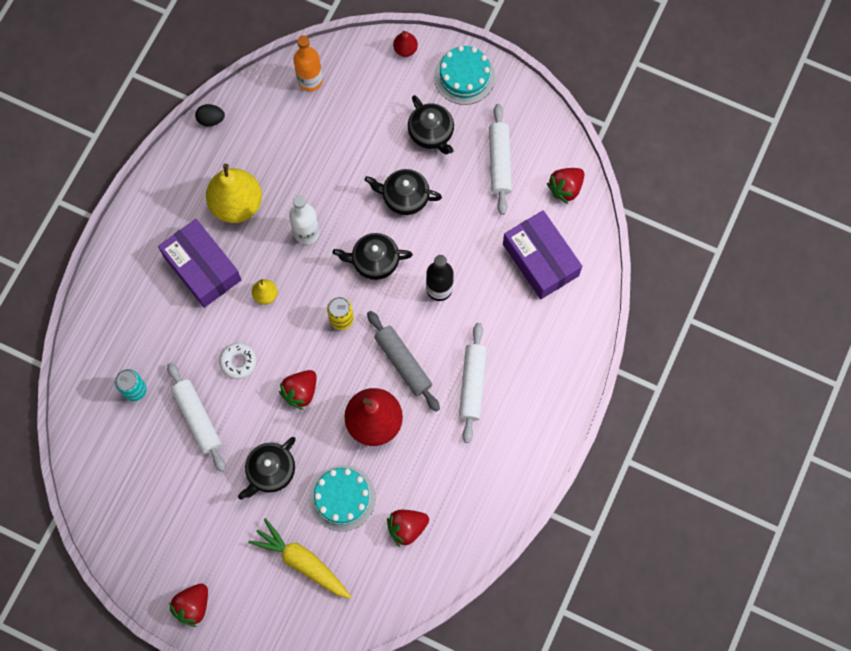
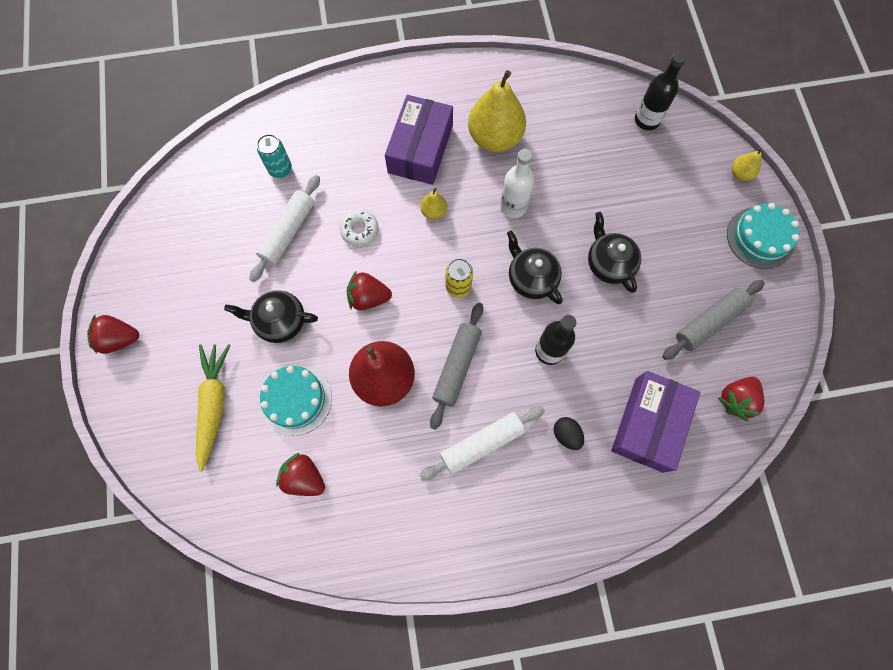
camera: 55 degrees right, 0 degrees up
(211, 119) = (550, 72): black egg -> black egg (566, 435)
(310, 80) = (646, 120): orange bottle -> black bottle
(405, 49) = (740, 174): red pear -> yellow pear
(431, 133) = (685, 246): black teapot -> none
(499, 162) = (709, 322): white rolling pin -> grey rolling pin
(565, 188) = (736, 399): red strawberry -> red strawberry turned 60 degrees counterclockwise

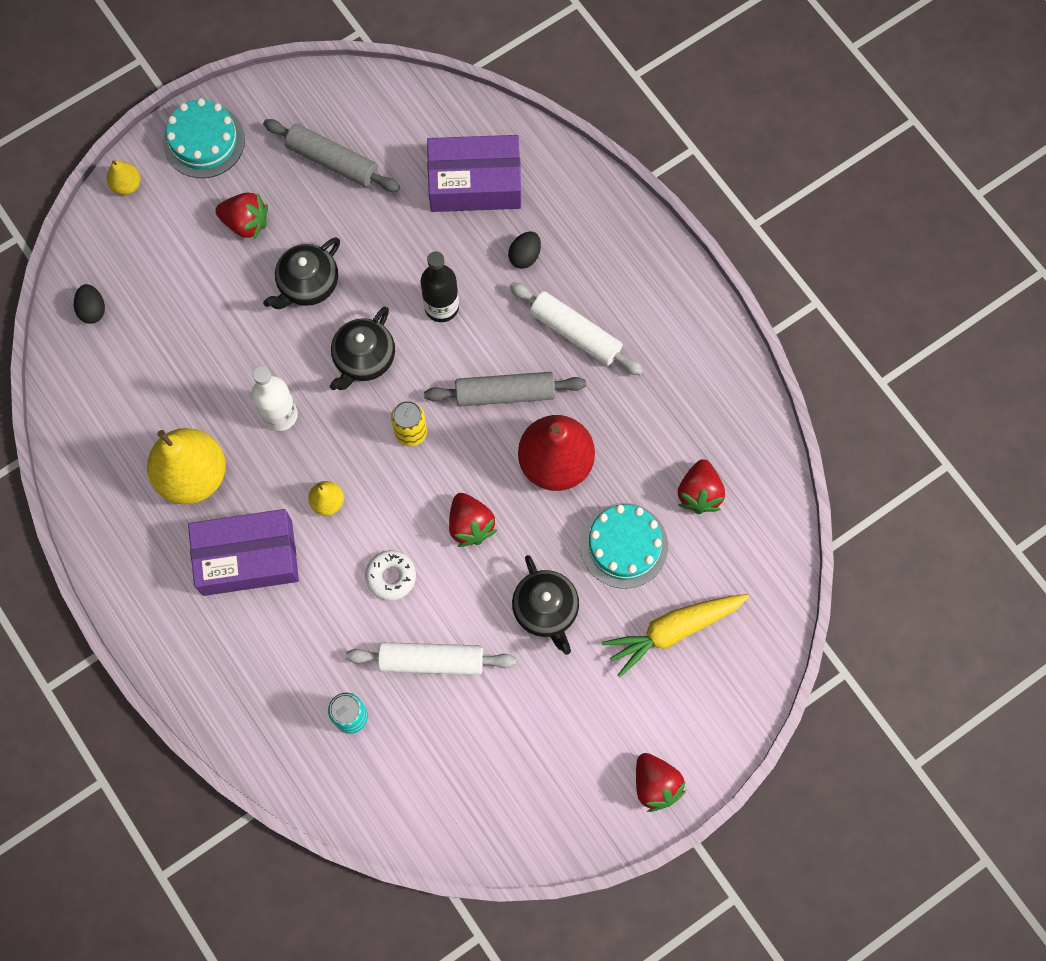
camera: 115 degrees left, 0 degrees up
(646, 120) = (92, 310): black bottle -> black egg
(736, 399) = (408, 111): red strawberry -> red strawberry (246, 223)

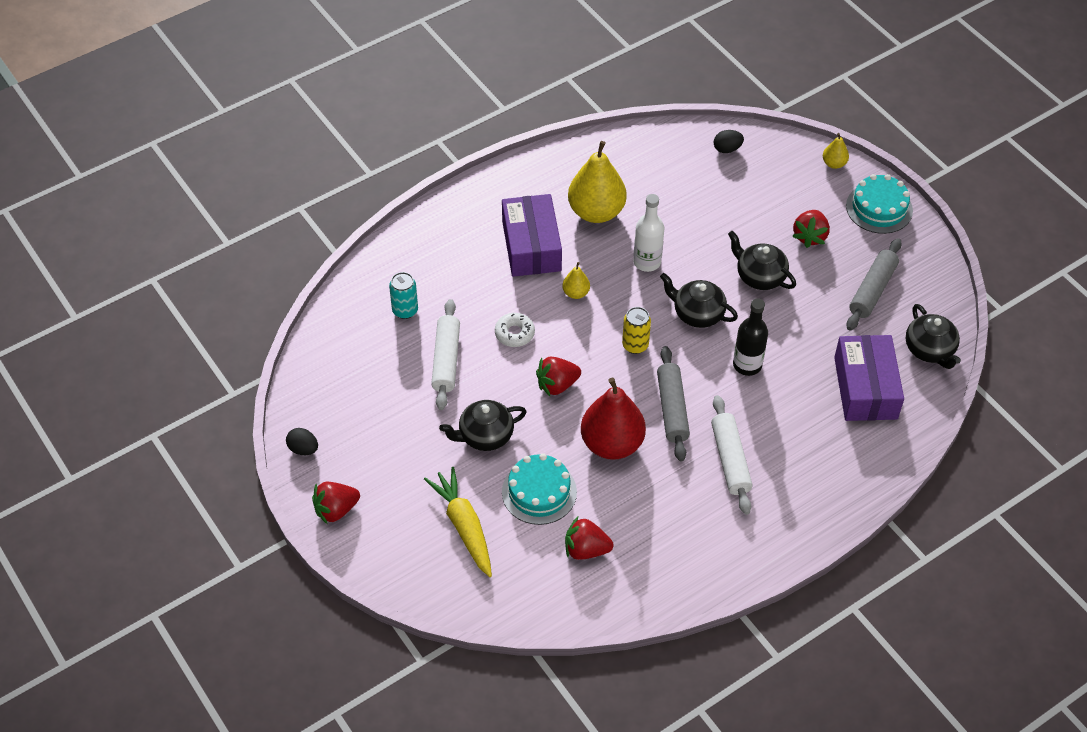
camera: 90 degrees right, 20 degrees down
(421, 110) = (929, 350): none -> black teapot
(525, 256) = (800, 423): black egg -> black egg (303, 449)
(575, 333) = (730, 460): white rolling pin -> white rolling pin turned 45 degrees counterclockwise

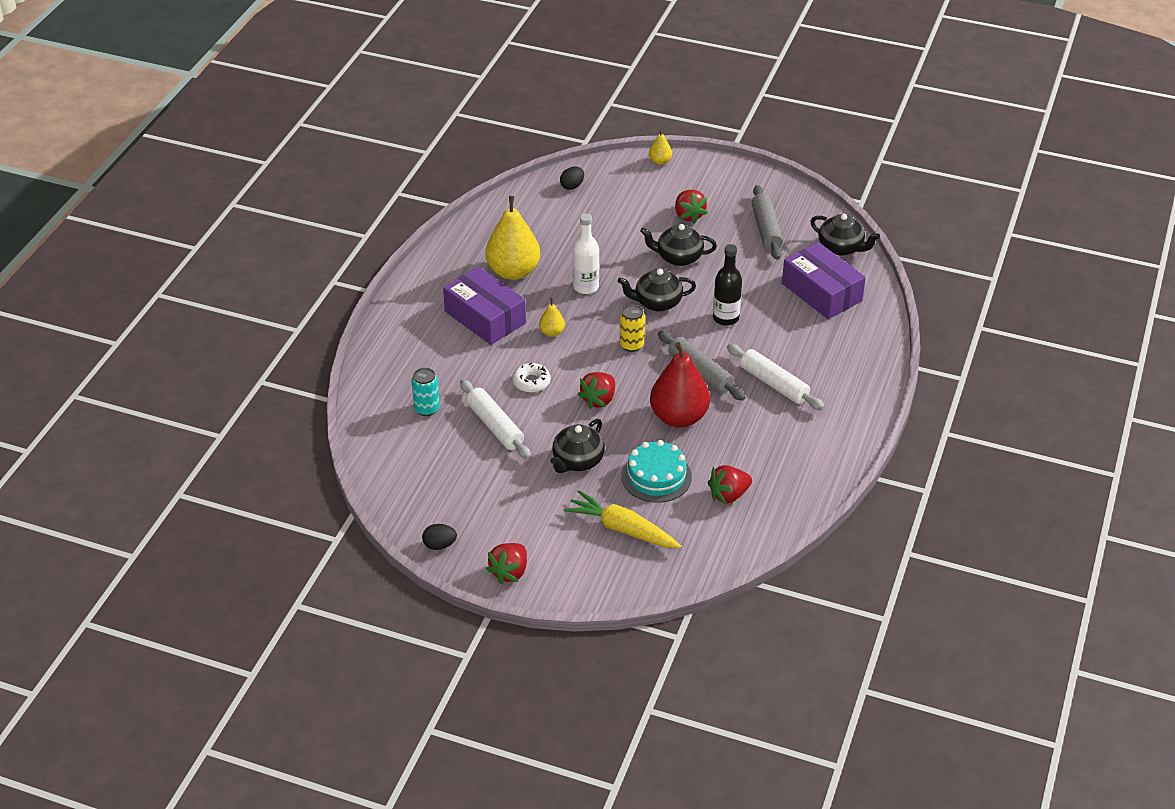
camera: 35 degrees left, 10 degrees down
(879, 208) = (720, 175): turquoise cake -> none

